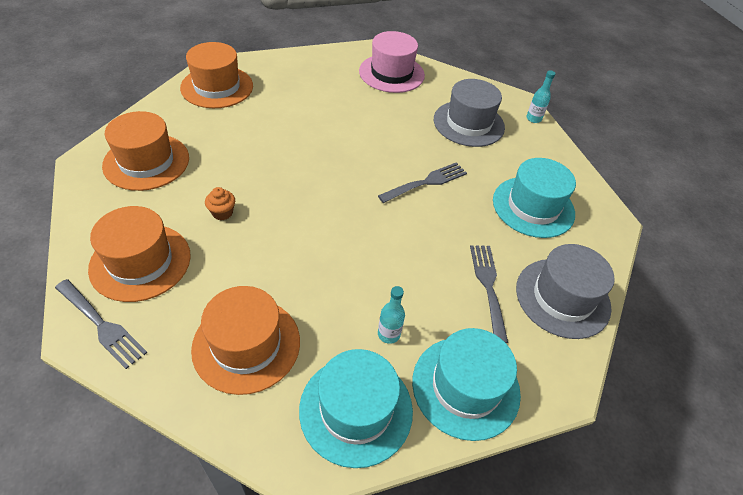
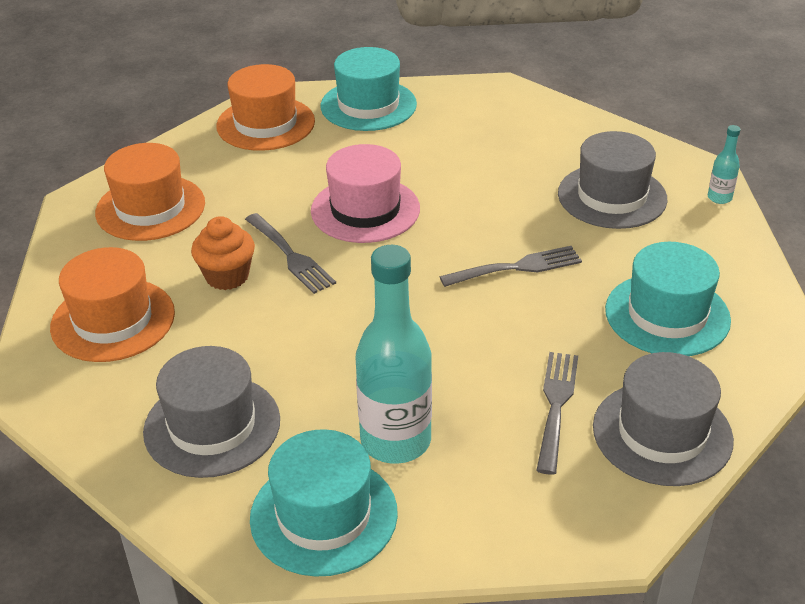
camera: 20 degrees right, 10 degrees down
(101, 325) = (51, 381): grey fork -> grey fork (290, 256)
(222, 213) = (227, 276): orange cupcake -> orange cupcake, size x1.60
(246, 344) = (212, 426): orange hat -> grey hat
(389, 334) = (395, 441): turquoise bottle -> turquoise bottle, size x2.27
(391, 73) = (519, 121): pink hat -> pink hat (365, 210)
(465, 386) = (477, 514): turquoise hat -> turquoise hat (368, 105)

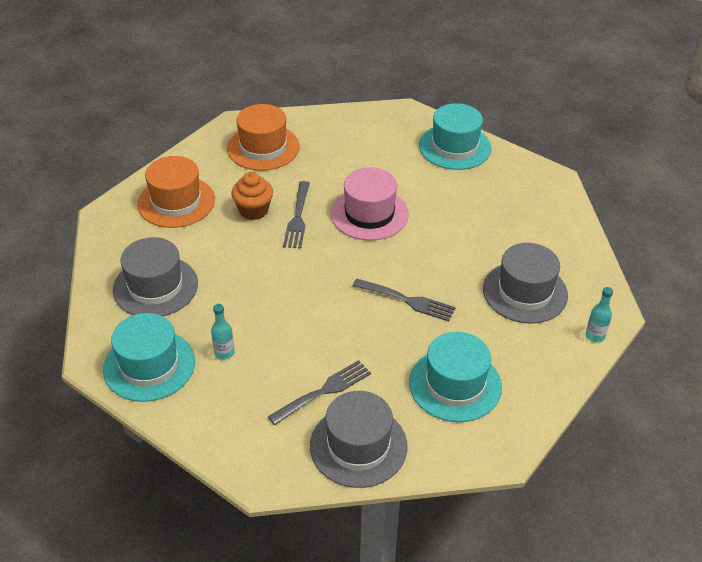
camera: 40 degrees right, 5 degrees up
(265, 124) = (381, 128): orange hat -> none
(395, 441) = (224, 353): turquoise bottle -> turquoise bottle, size x0.44

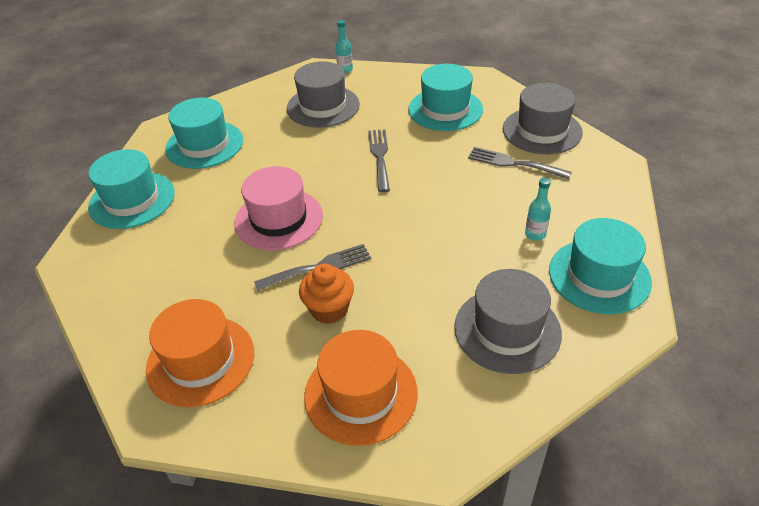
camera: 115 degrees left, 0 degrees up
(508, 198) = (204, 144): none -> turquoise hat

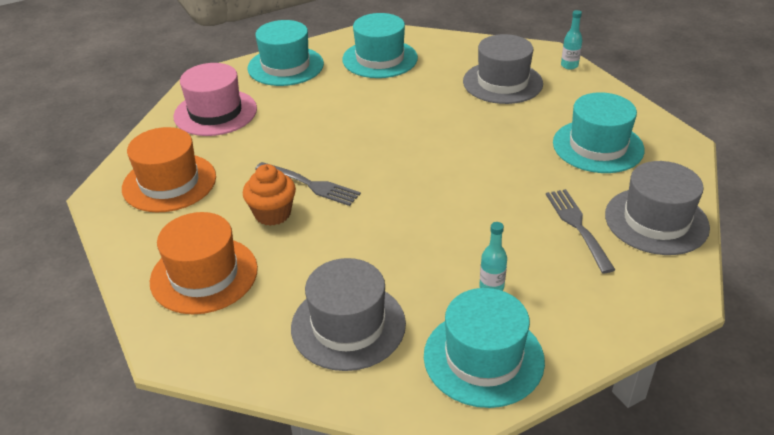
camera: 50 degrees right, 5 degrees down
(279, 219) = (341, 137): pink hat -> pink hat (215, 112)
(380, 157) = (478, 145): grey fork -> none

